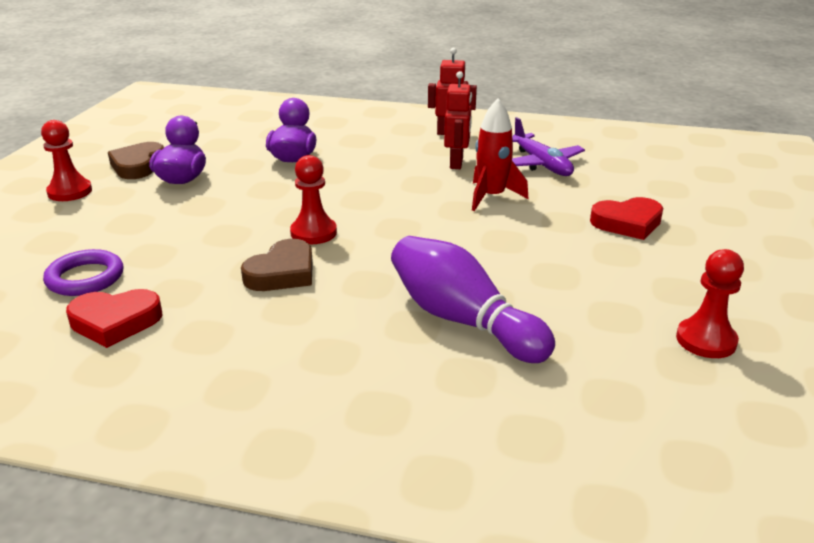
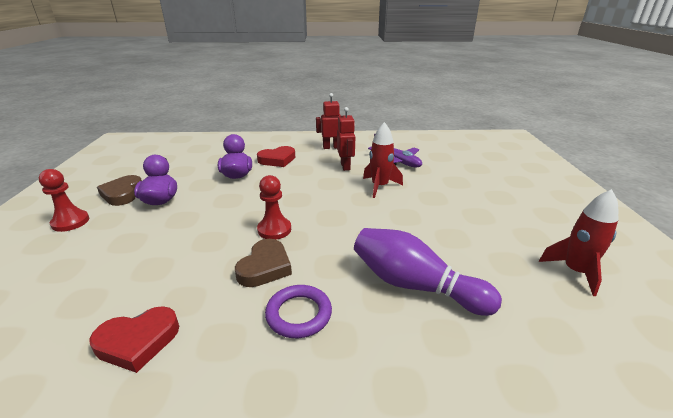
camera: 15 degrees left, 0 degrees up
(85, 278) = (100, 300): purple ring -> purple ring (299, 314)
(627, 223) = (470, 193): red heart -> red heart (277, 160)
(706, 340) = (575, 272): red pawn -> red rocket

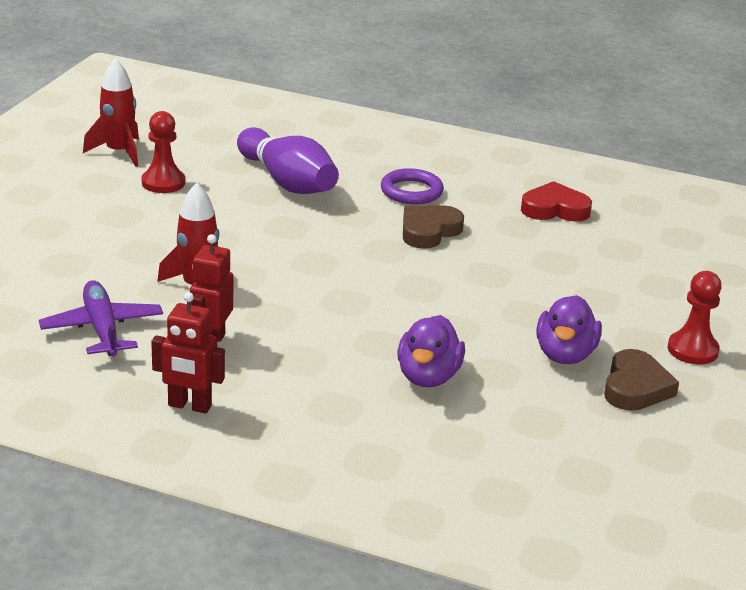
camera: 160 degrees left, 0 degrees up
(274, 230) = (401, 266): red pawn -> red pawn (163, 183)
(277, 160) = (332, 398): red heart -> none

